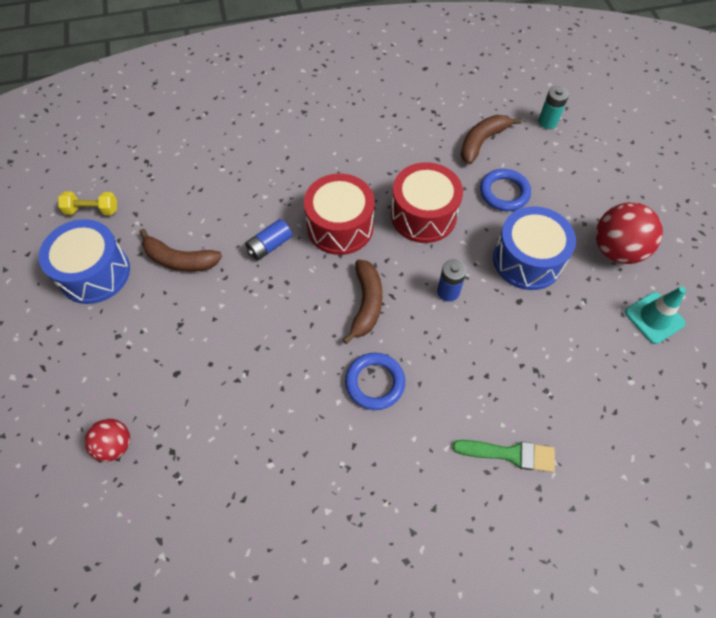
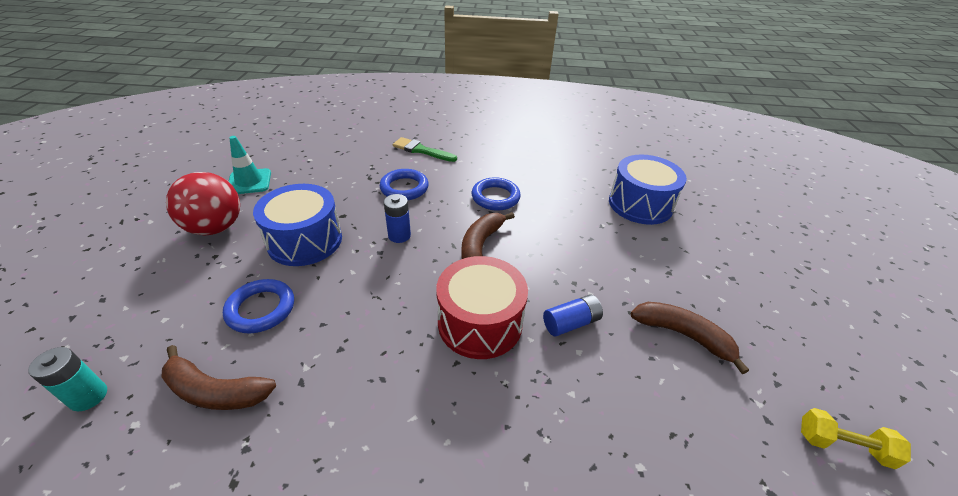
camera: 165 degrees left, 20 degrees down
(94, 273) = (789, 347): blue drum -> blue drum (640, 204)
(115, 445) = (705, 209): red ball -> none
(423, 215) = (375, 309): red drum -> none
(482, 142) = (215, 391): brown banana -> brown banana turned 45 degrees clockwise
(485, 364) = (404, 188): none -> blue ring

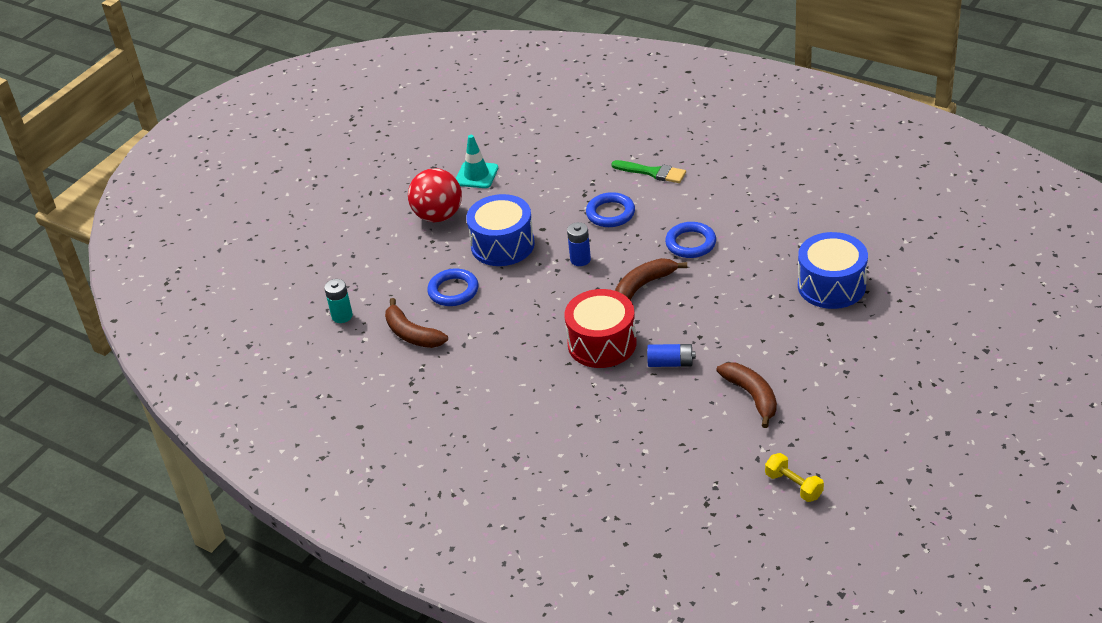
camera: 35 degrees right, 0 degrees up
(421, 150) = (652, 172): green brush -> green brush turned 150 degrees clockwise

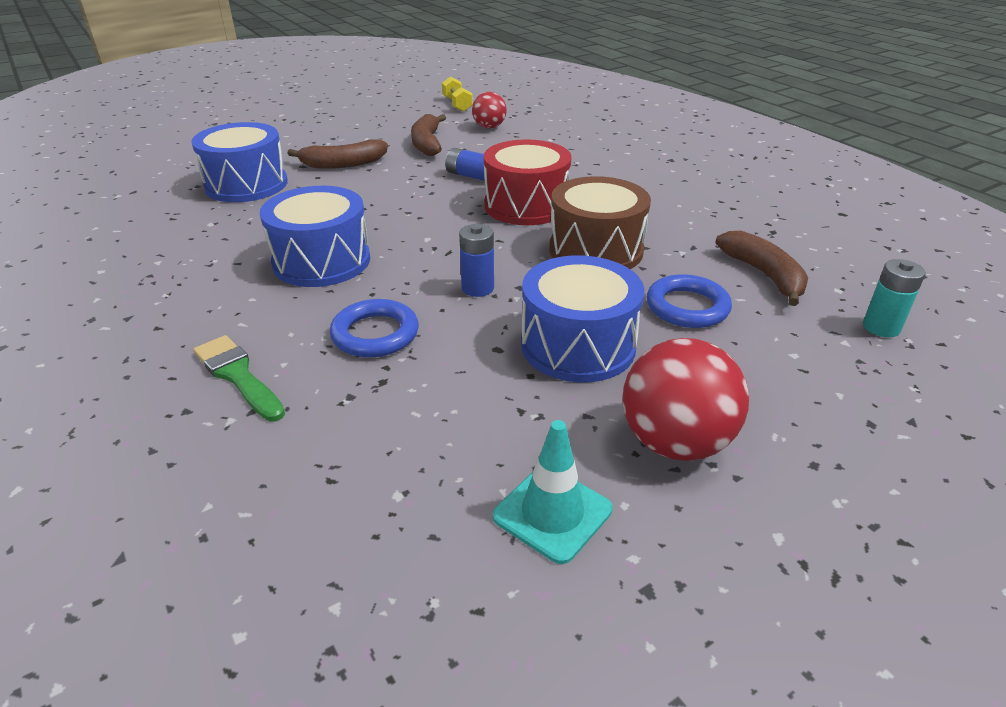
camera: 160 degrees left, 5 degrees down
(527, 316) = (595, 250): none -> brown drum
(644, 285) = (427, 238): brown banana -> brown banana (343, 164)
(690, 243) = (321, 261): blue ring -> blue drum
(720, 449) = (489, 127): none -> red ball

